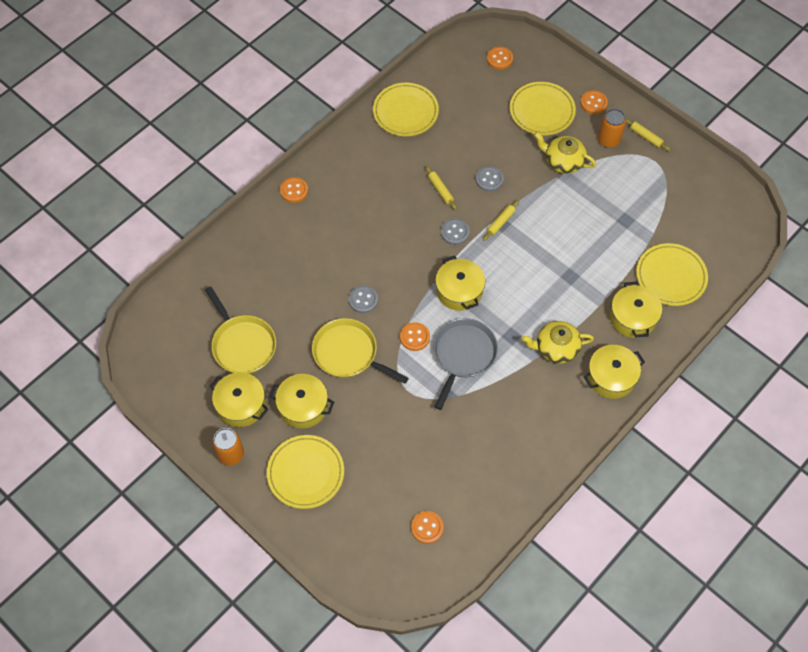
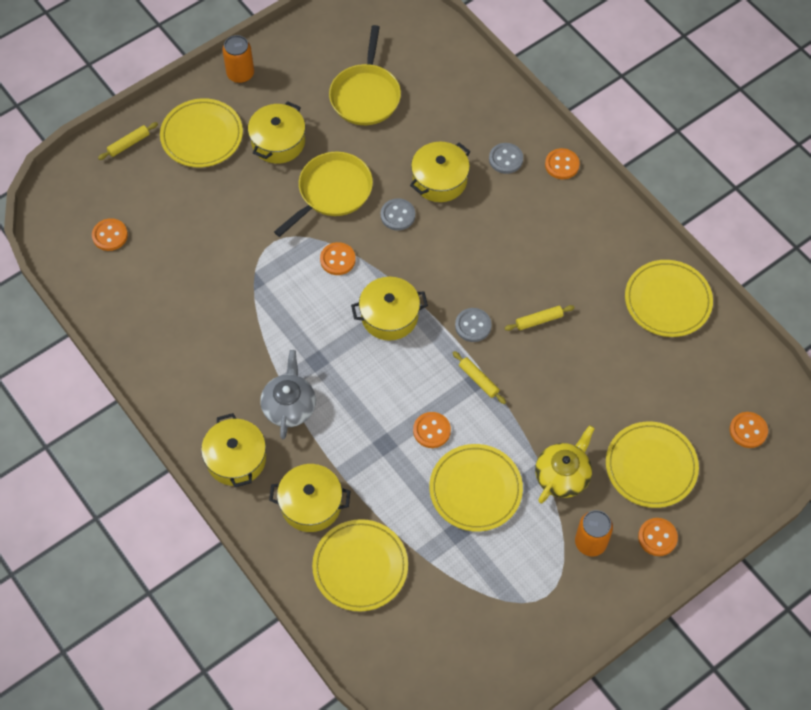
camera: 100 degrees right, 0 degrees up
(241, 405) = (294, 87): yellow pot -> yellow pot (439, 180)
(242, 344) = (366, 95): yellow pan -> yellow pan turned 60 degrees counterclockwise
(463, 355) = (303, 305): grey pan -> none
(489, 179) = (546, 379): grey button -> grey button (505, 159)
(550, 247) = (431, 430): none -> orange button
(556, 348) = (289, 406): yellow teapot -> grey teapot
(589, 213) = (475, 489): none -> yellow plate
(646, 137) = (589, 594): yellow rolling pin -> yellow rolling pin (129, 144)

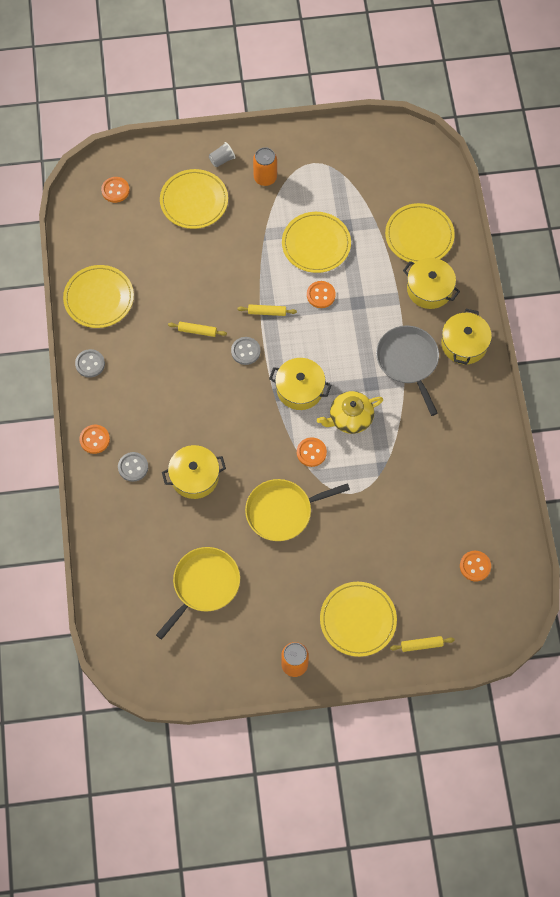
camera: 150 degrees left, 5 degrees up
(278, 142) = (299, 580): yellow pot -> none
(289, 406) = (408, 361): grey teapot -> grey pan
(397, 215) = (245, 464): grey button -> grey button (90, 364)
(478, 380) = (267, 312): yellow rolling pin -> yellow rolling pin turned 75 degrees counterclockwise
(562, 475) = (254, 224): yellow teapot -> yellow teapot (350, 418)
(657, 537) = (222, 160): orange button -> grey cup

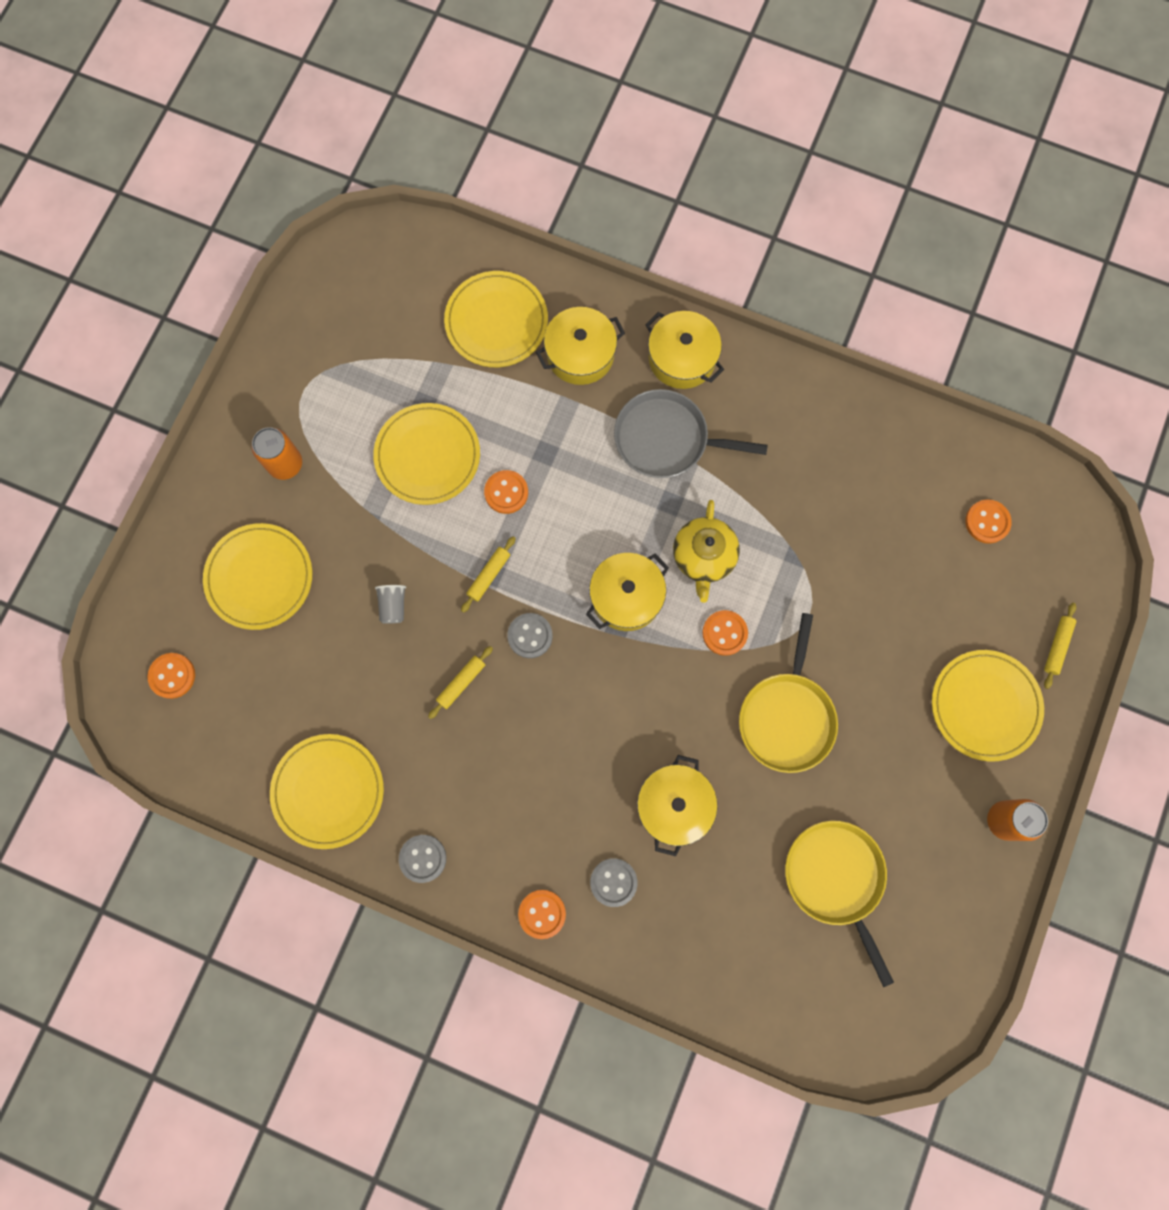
camera: 60 degrees left, 10 degrees up
(222, 160) = (220, 505): grey cup -> grey cup (393, 606)

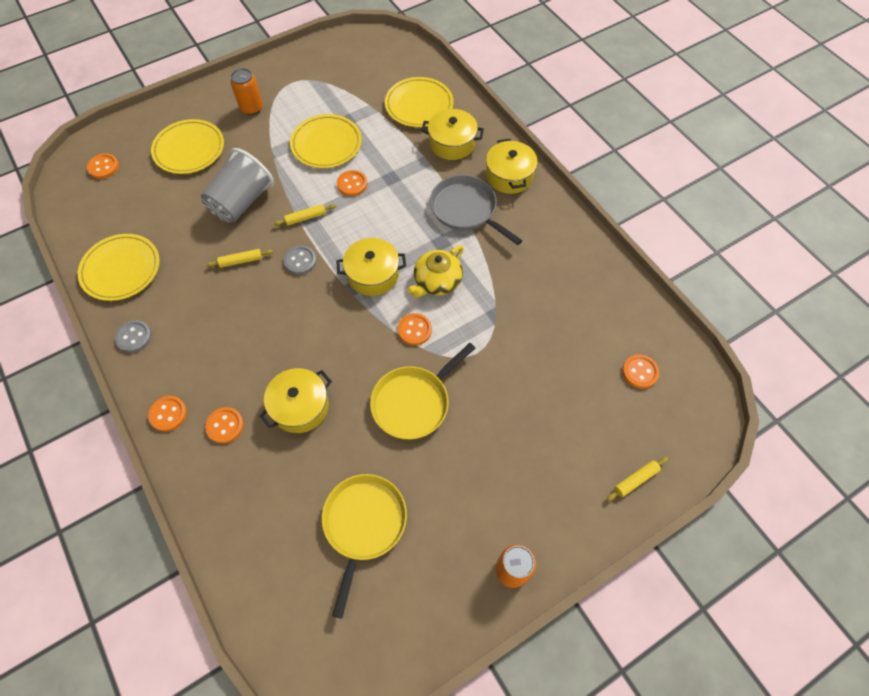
camera: 35 degrees right, 15 degrees down
(393, 606) = (242, 202): grey cup -> grey cup, size x2.40
(613, 882) = (225, 426): grey button -> orange button
(985, 706) = (554, 484): yellow plate -> none

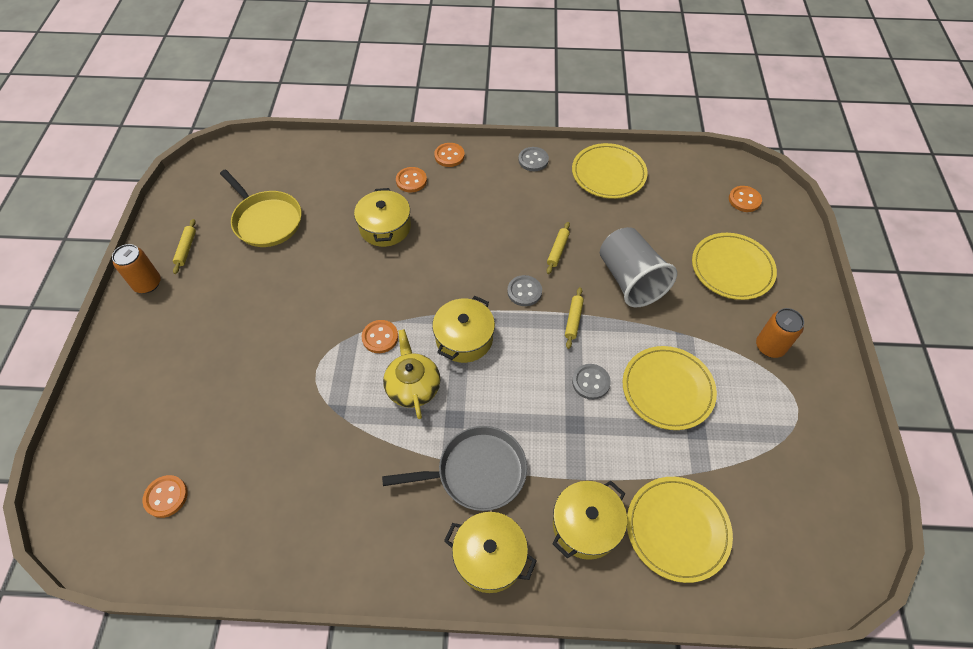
camera: 125 degrees right, 5 degrees down
(352, 184) = (591, 382): orange button -> grey button
(413, 402) = (319, 298): yellow pan -> none
(635, 480) = (102, 411): yellow rolling pin -> yellow rolling pin (186, 249)

